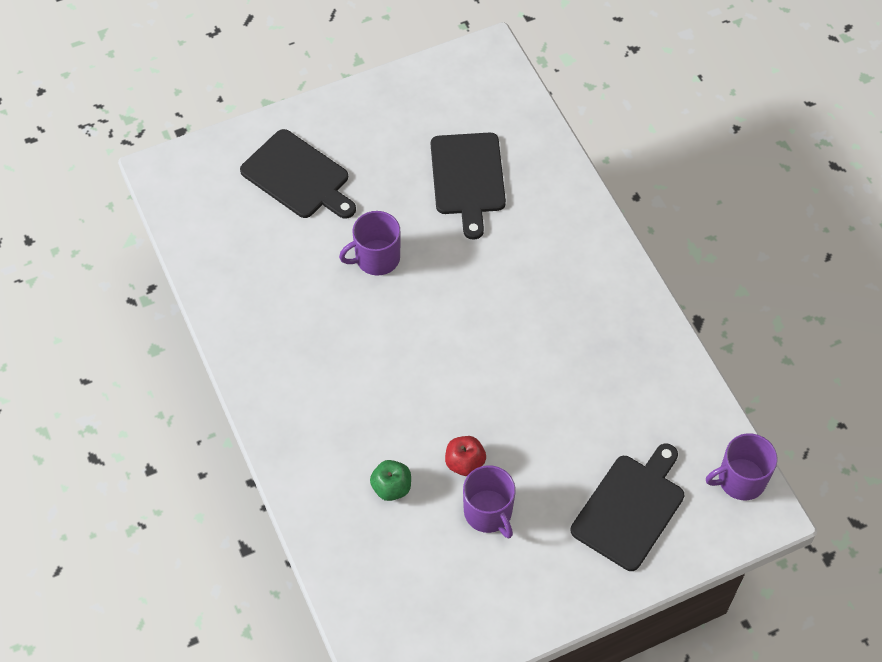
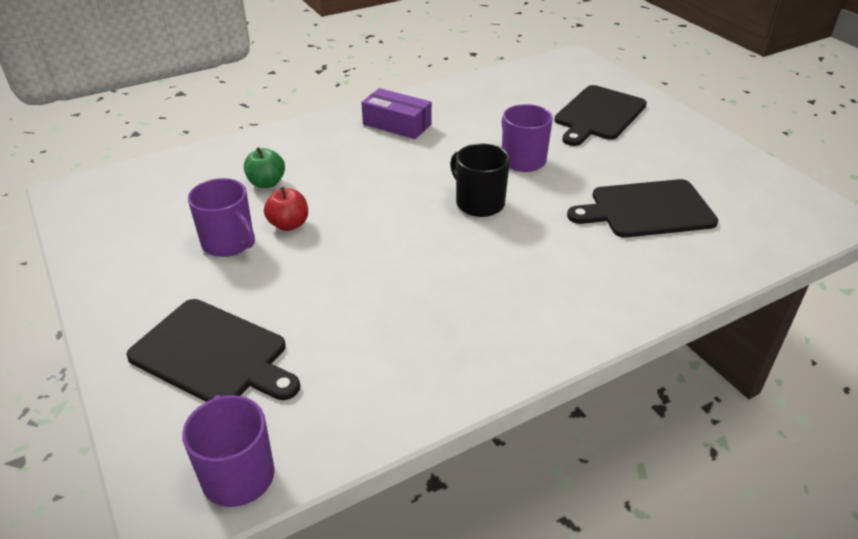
camera: 85 degrees right, 20 degrees down
(289, 364) = (397, 124): none -> purple box
(445, 304) = (479, 203): none -> black mug
(488, 512) = (229, 243): purple mug -> purple mug turned 105 degrees counterclockwise

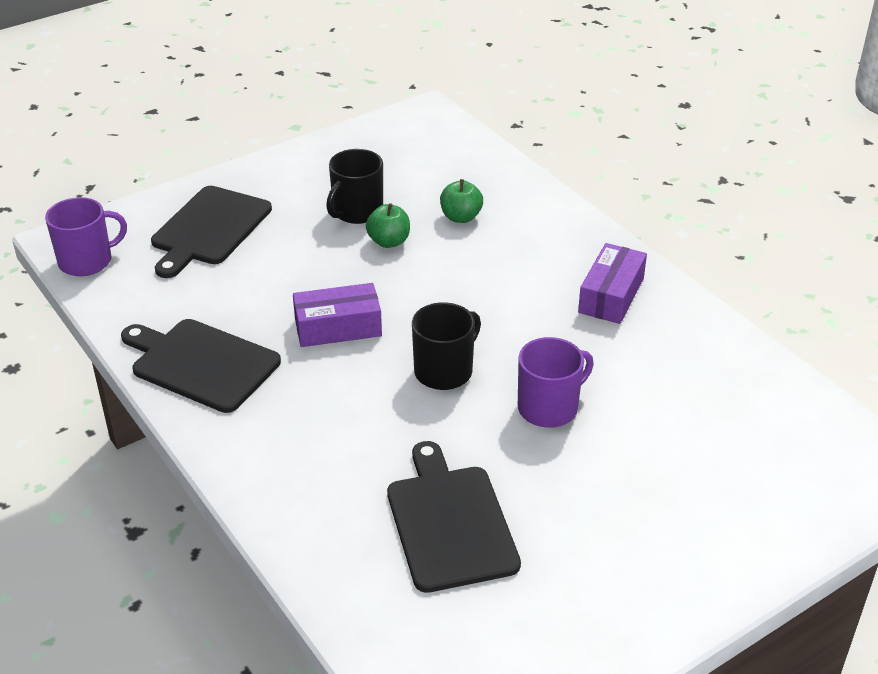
camera: 85 degrees right, 0 degrees up
(229, 243) = (357, 211): purple mug -> black mug
(289, 224) = (389, 241): red apple -> green apple
(413, 258) = (338, 327): none -> purple box
(598, 115) = (700, 491): black cutting board -> black cutting board (201, 364)

